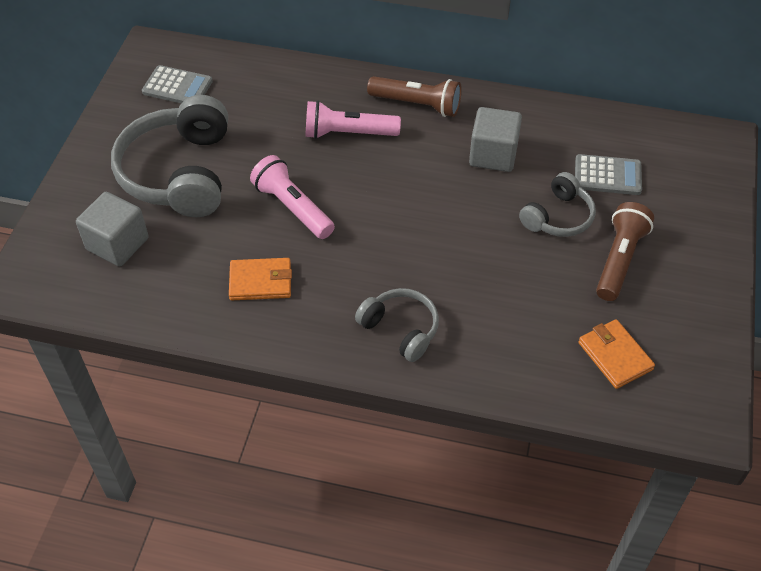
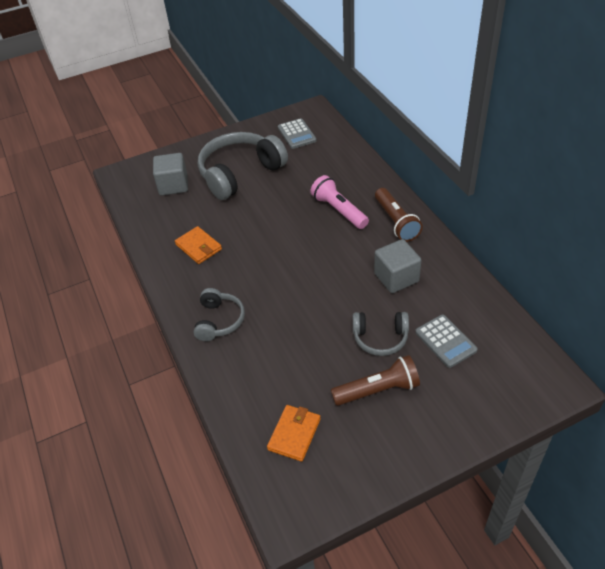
camera: 55 degrees right, 5 degrees down
(292, 207) = (261, 225): pink flashlight -> none

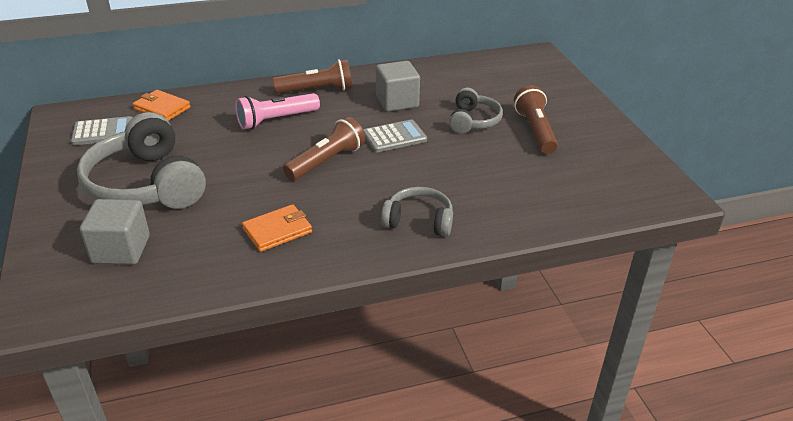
camera: 85 degrees left, 10 degrees down
(287, 252) = (326, 161): none -> brown flashlight
(294, 434) = (583, 182): orange wallet -> orange wallet (162, 108)
(445, 341) = (485, 90): grey calculator -> grey calculator (394, 137)

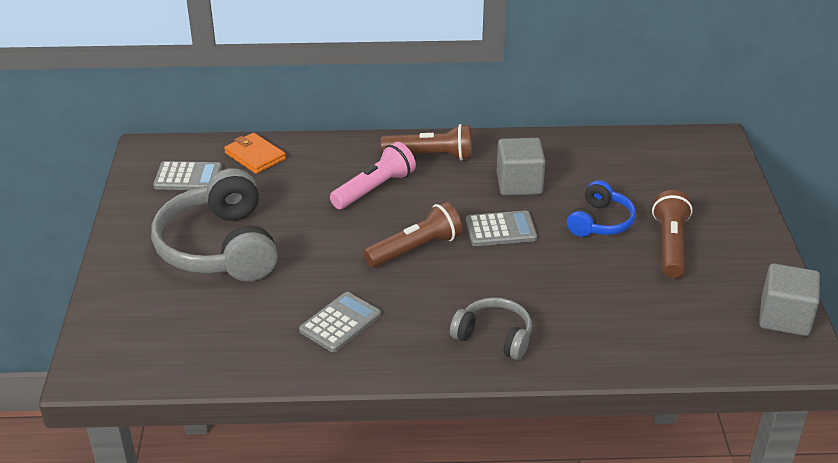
camera: 15 degrees right, 0 degrees up
(121, 249) = (180, 317): grey cube -> grey cube (784, 318)
(276, 120) = (374, 189): pink flashlight -> pink flashlight turned 150 degrees clockwise
(277, 230) = (340, 323): orange wallet -> grey calculator
(473, 121) = (600, 222): grey headphones -> blue headphones

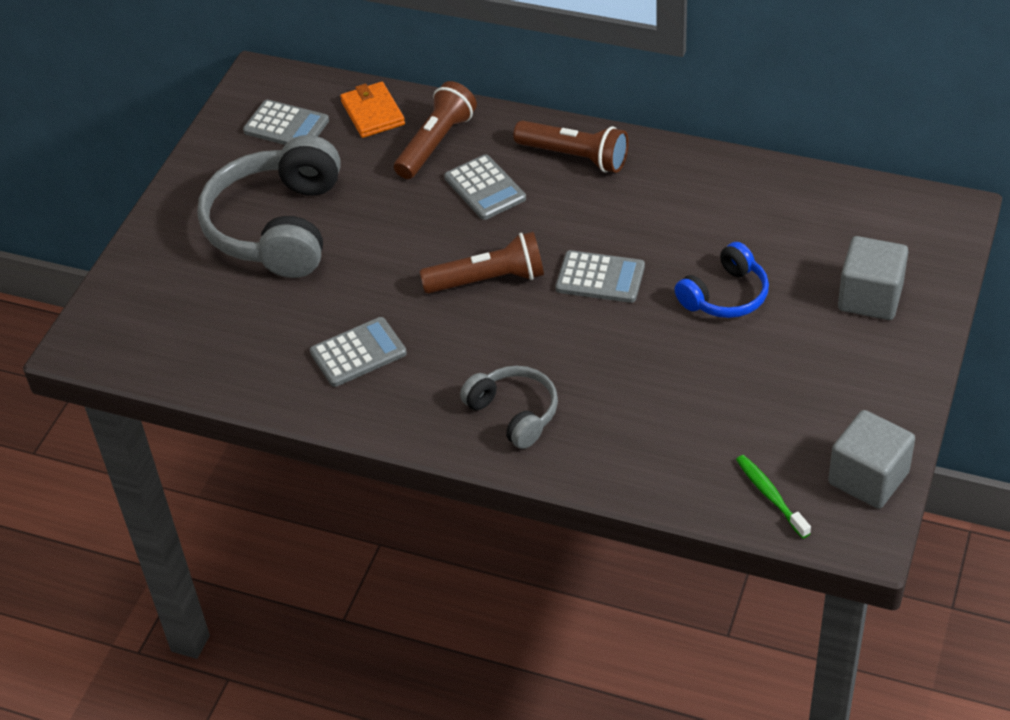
camera: 25 degrees right, 10 degrees up
(374, 189) = (485, 188): pink flashlight -> grey calculator
(519, 184) = (658, 220): grey cube -> grey cube (870, 297)
(670, 245) = (791, 348): brown flashlight -> brown flashlight (436, 143)
(724, 347) = (770, 495): none -> green toothbrush

